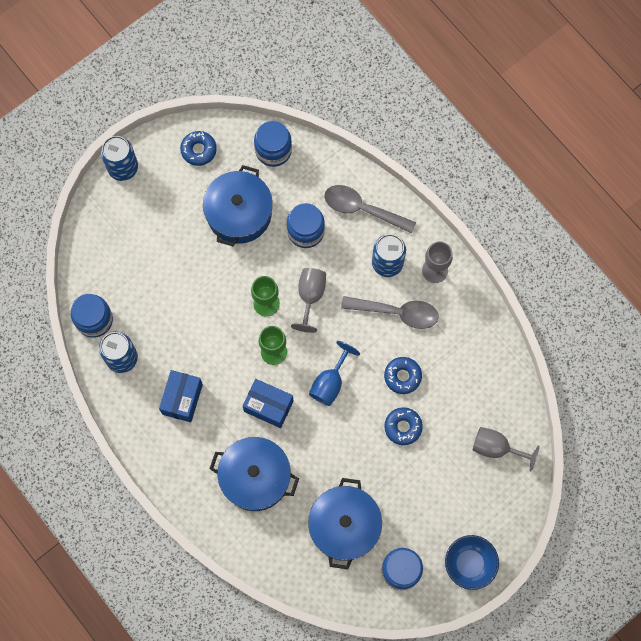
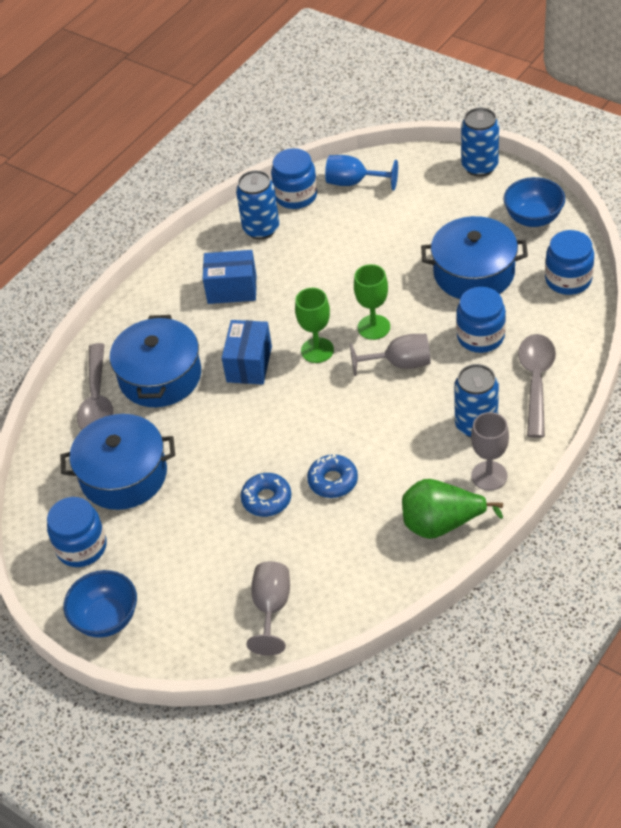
camera: 80 degrees right, 25 degrees down
(198, 150) = (533, 218): blue donut -> blue bowl
(330, 382) = (298, 412): blue goblet -> blue goblet (354, 182)
(397, 313) = (415, 452): grey spoon -> grey spoon (97, 400)
(465, 315) = (442, 524): none -> green pear

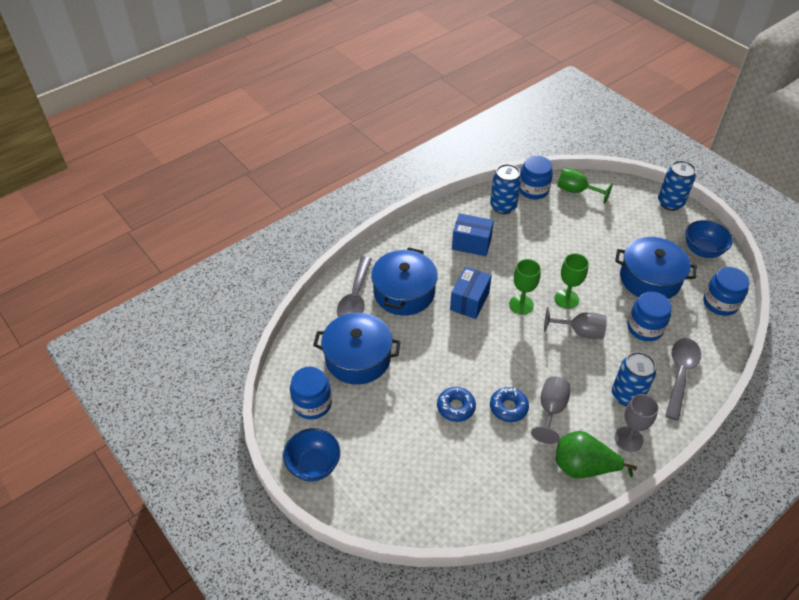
camera: 10 degrees right, 0 degrees up
(271, 608) = (437, 495): grey goblet -> grey goblet (551, 410)
(354, 182) = (576, 191): blue goblet -> green goblet

